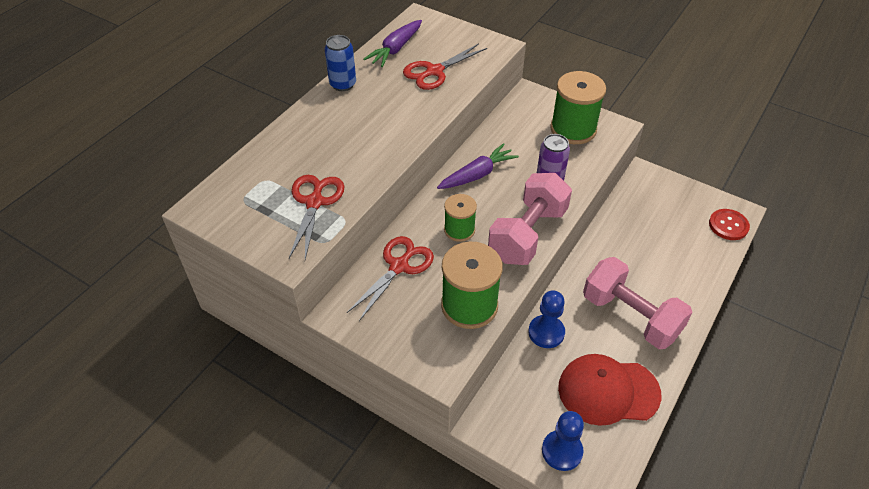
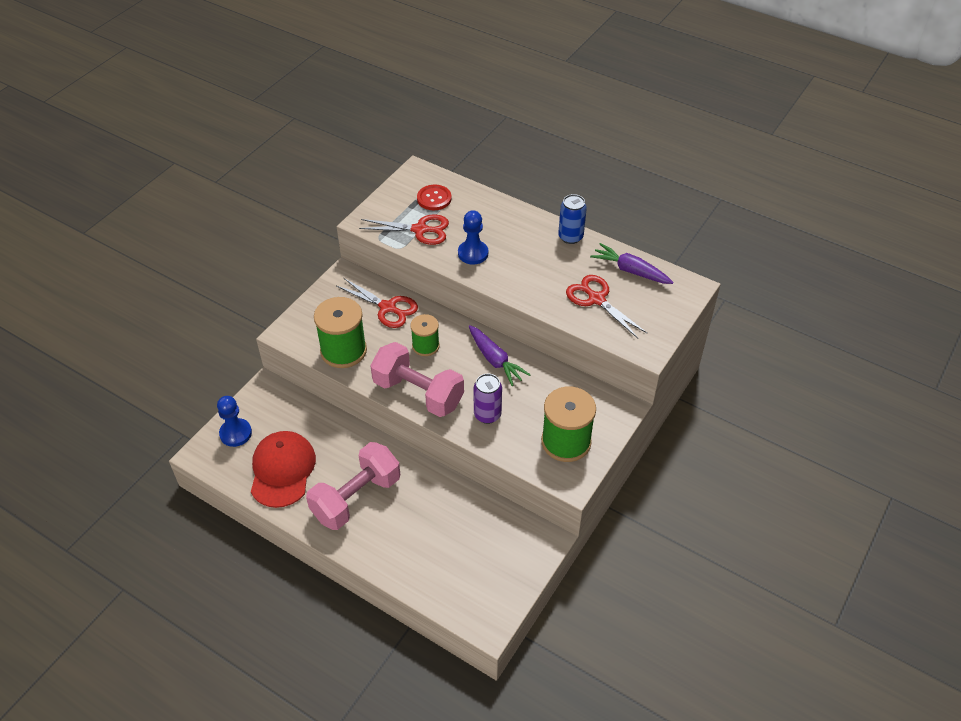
camera: 90 degrees right, 0 degrees up
(546, 332) = (345, 432): blue pawn -> blue pawn (473, 253)
(728, 225) = (468, 609): red button -> red button (434, 198)

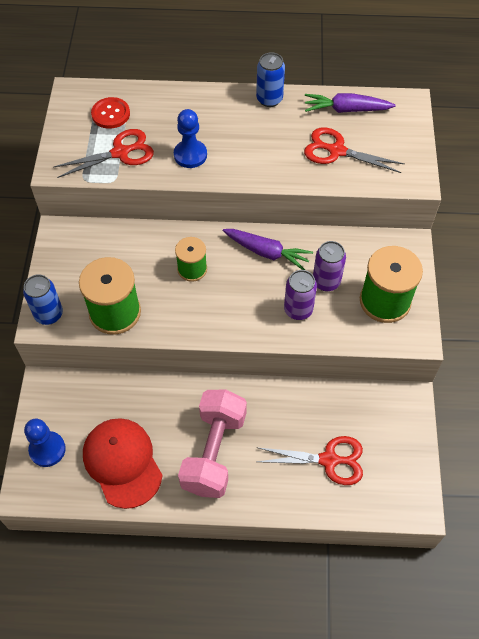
camera: 30 degrees left, 10 degrees up
(294, 330) = (49, 314): none -> blue can
(387, 307) = (127, 247): red scissors -> red scissors (329, 460)
(418, 393) = (219, 320): pink dumbbell -> none
(527, 404) = (326, 281): none -> purple can

